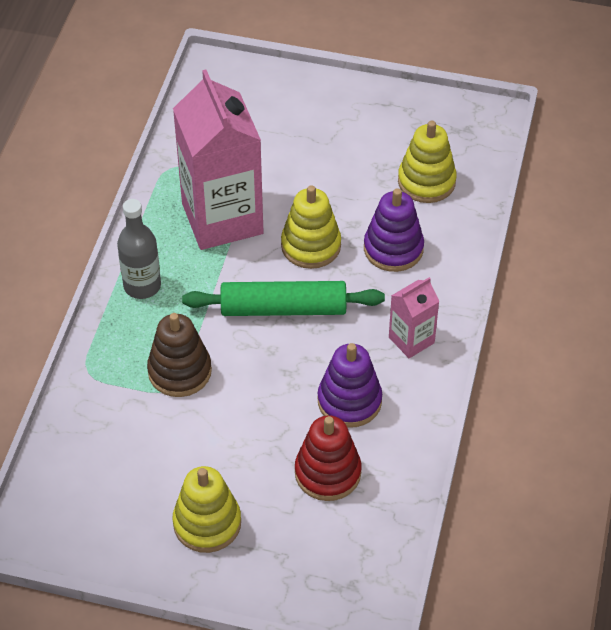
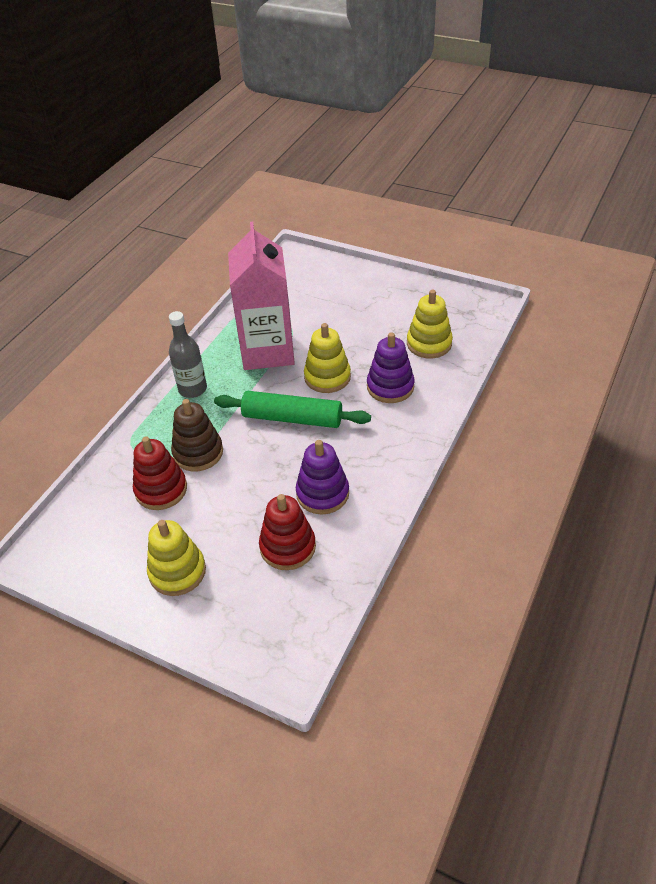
camera: 15 degrees right, 5 degrees down
(150, 426) = (161, 490): none -> red stacking toy
(411, 340) = (386, 454): pink carton -> none

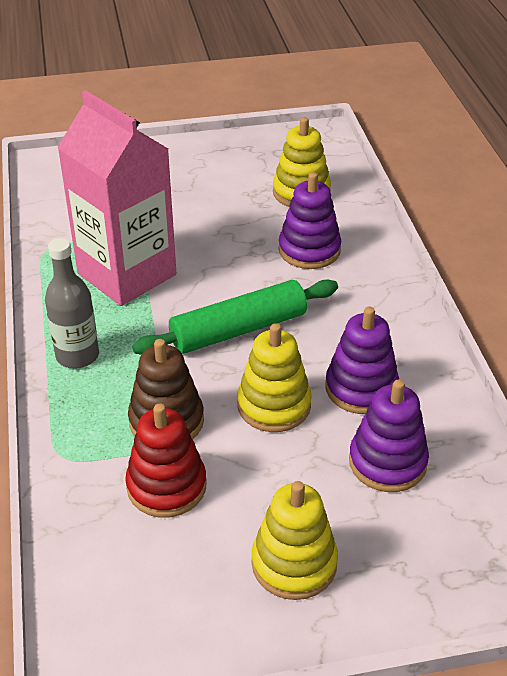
camera: 40 degrees left, 5 degrees down
(287, 547) = (387, 462): red stacking toy -> purple stacking toy
(327, 377) = (230, 270): yellow stacking toy -> yellow stacking toy (274, 405)

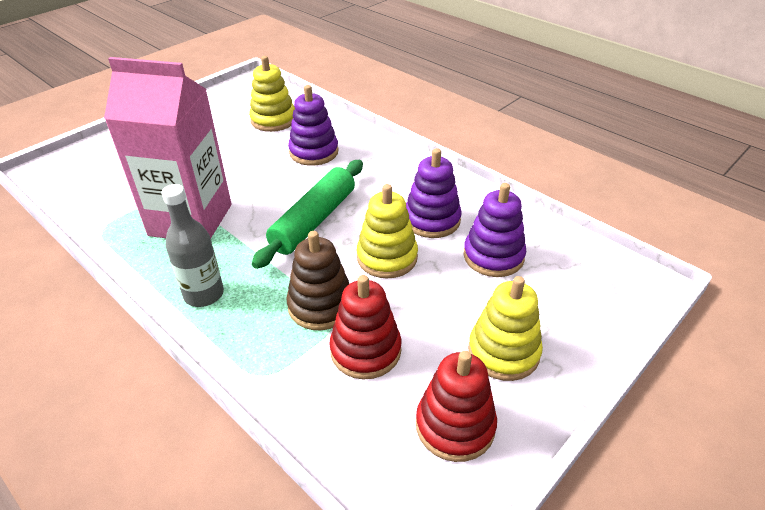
camera: 35 degrees left, 0 degrees up
(179, 600) = (455, 426): none -> red stacking toy

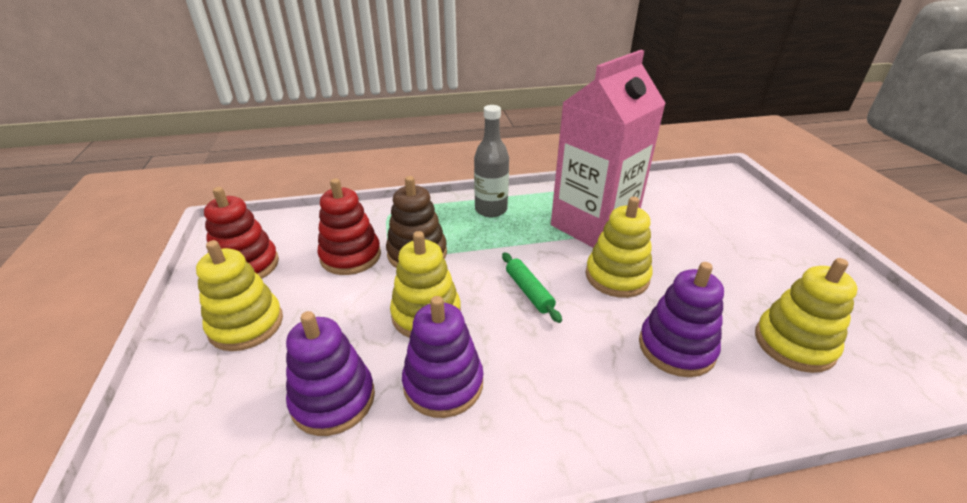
camera: 125 degrees right, 5 degrees down
(259, 188) = (617, 276): none -> yellow stacking toy
(314, 221) = (529, 291): green rolling pin -> green rolling pin, size x0.52

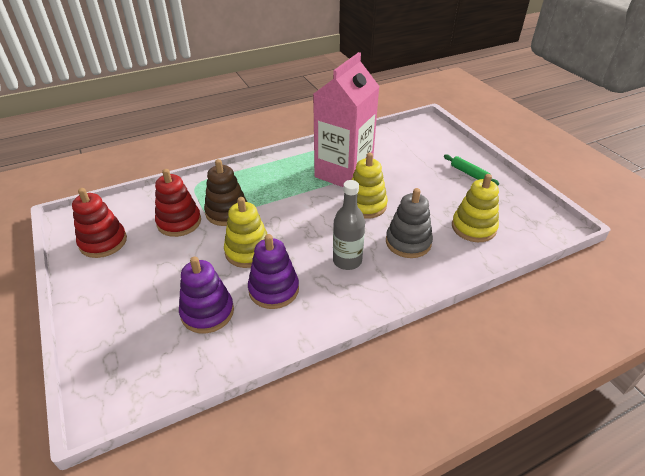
camera: 15 degrees left, 5 degrees up
(246, 324) = (125, 281): yellow stacking toy -> none
(491, 210) = (269, 172): grey bottle -> grey bottle (347, 261)
(529, 291) = (311, 225): green rolling pin -> green rolling pin (469, 174)
(676, 348) = (408, 242): purple stacking toy -> grey stacking toy

